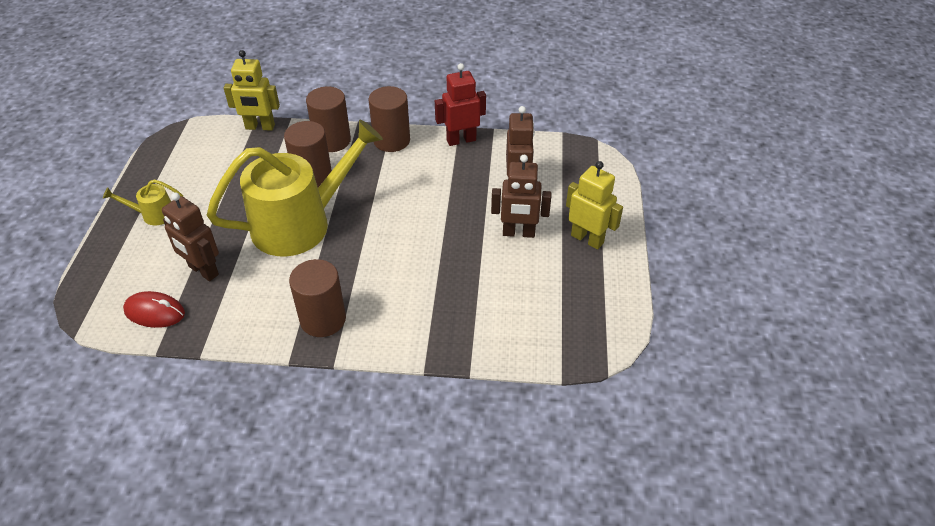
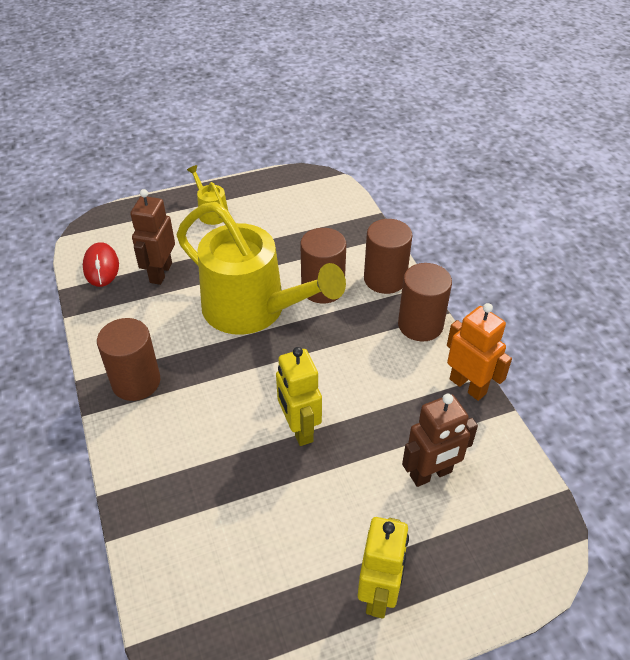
camera: 65 degrees right, 0 degrees up
(260, 127) = (366, 221): yellow robot -> yellow robot (299, 429)
(461, 140) = (468, 386): red robot -> orange robot
(518, 233) = (345, 508): brown robot -> none

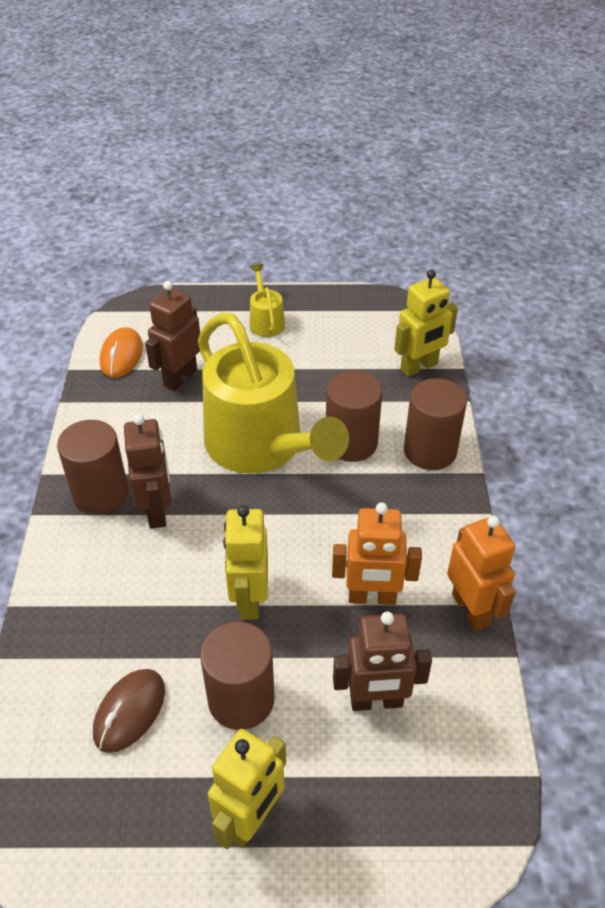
camera: 20 degrees right, 0 degrees up
(101, 267) = (121, 356): red mouse -> orange mouse
(191, 382) = (157, 511): none -> brown robot
(243, 546) = (130, 712): none -> brown mouse
(348, 219) = (419, 367): none -> yellow robot
(392, 399) = (372, 597): none -> orange robot
(420, 325) = (447, 518): brown cylinder -> brown cylinder (241, 699)

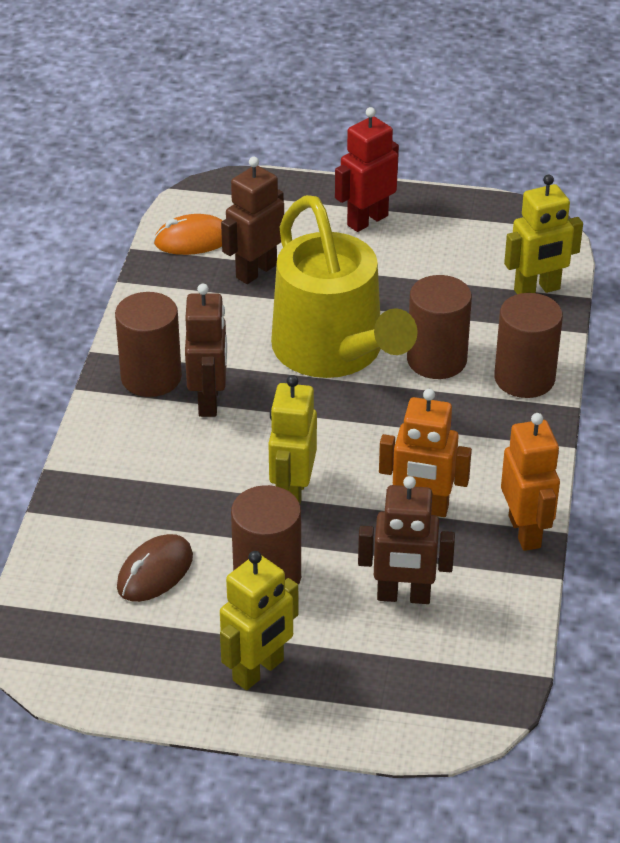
camera: 10 degrees right, 5 degrees down
(121, 356) = (193, 240): orange mouse -> orange mouse turned 60 degrees clockwise
(265, 321) = (367, 220): yellow watering can -> red robot

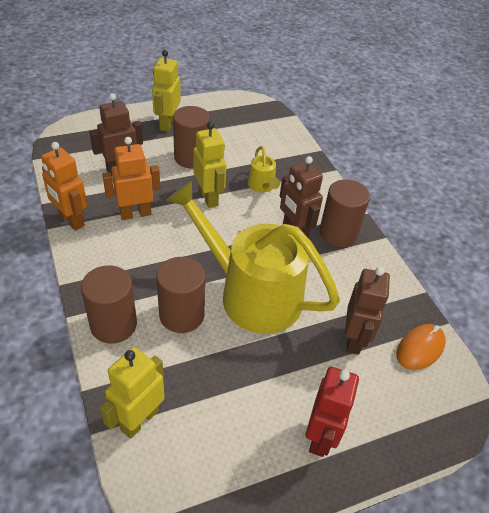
camera: 145 degrees right, 5 degrees up
(155, 572) = (242, 144): brown mouse -> none
(192, 483) = (262, 186): none -> yellow watering can

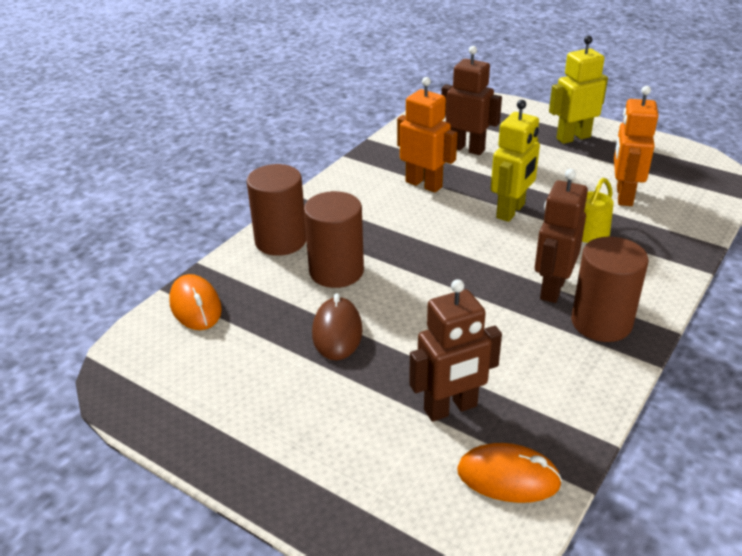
camera: 60 degrees right, 10 degrees down
(71, 220) = (367, 160): orange robot -> orange robot (623, 196)
(139, 420) = (195, 306): yellow robot -> orange mouse
(191, 158) = (550, 174): brown cylinder -> none
(244, 352) = (337, 332): none -> brown mouse
(251, 293) = (418, 300): yellow watering can -> none
(321, 437) = (286, 439): red robot -> none

